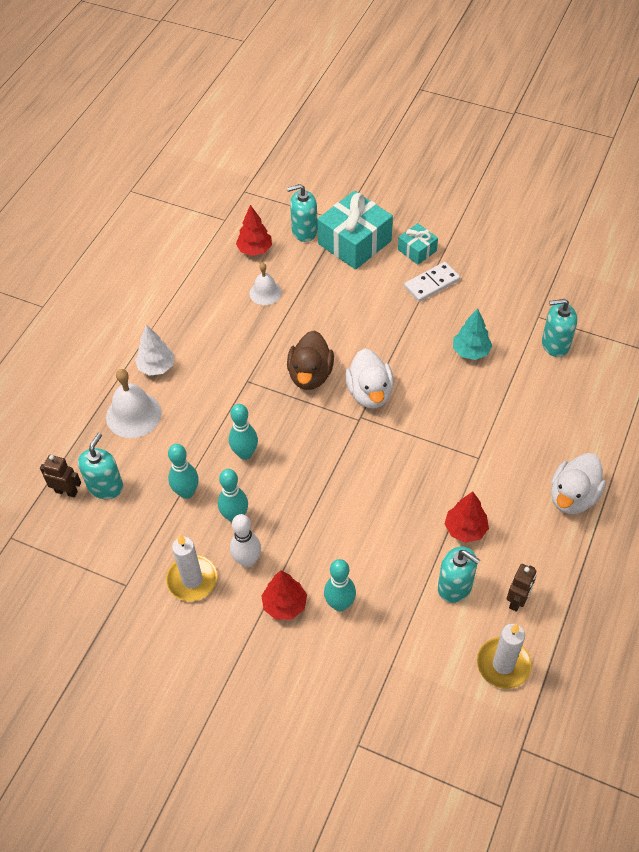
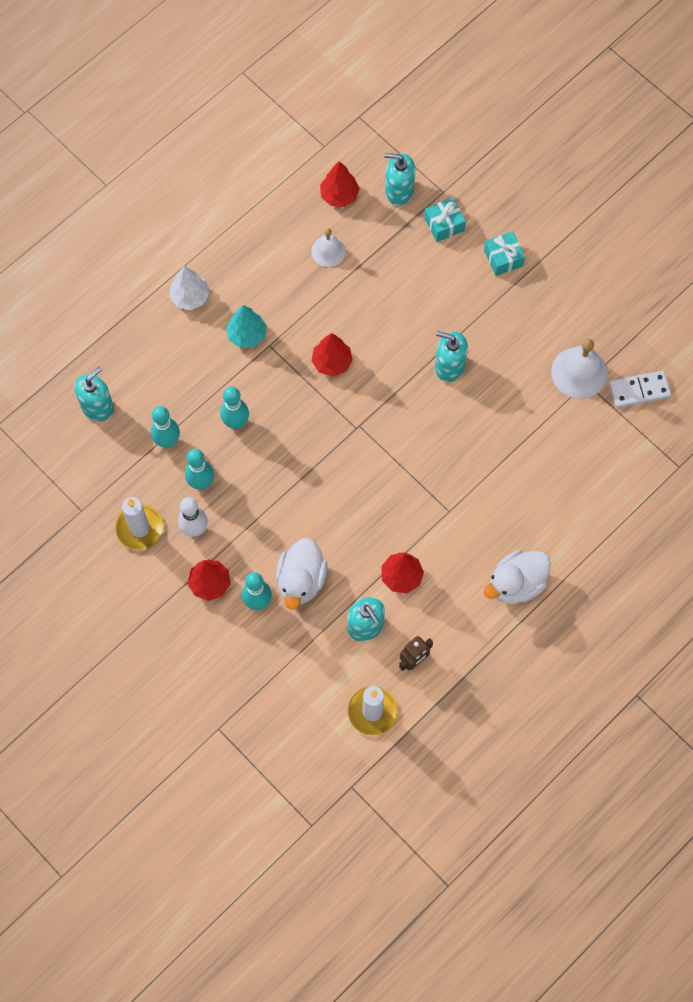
camera: 20 degrees right, 15 degrees up
(66, 491) = (61, 398): brown robot -> none
(133, 414) = (149, 341): white bell -> white bell (579, 372)
(310, 375) = (332, 362): brown duck -> red tree
(354, 242) = (444, 224): turquoise gift -> turquoise gift, size x0.53
(370, 393) = (379, 404): white duck -> white duck (301, 580)
(431, 283) = (498, 303): white domino -> white domino (639, 390)
(471, 351) = (499, 396): turquoise tree -> turquoise tree (247, 335)
(555, 344) = (586, 420): turquoise soap dispenser -> turquoise soap dispenser (449, 366)

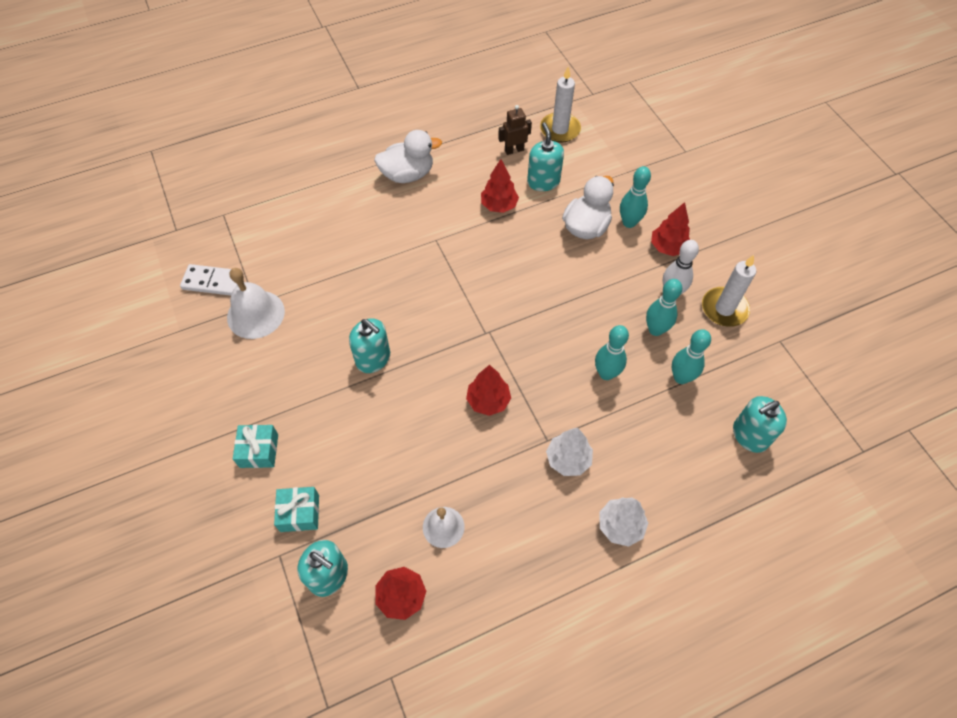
camera: 160 degrees left, 10 degrees down
(247, 335) = (568, 459): turquoise tree -> white tree

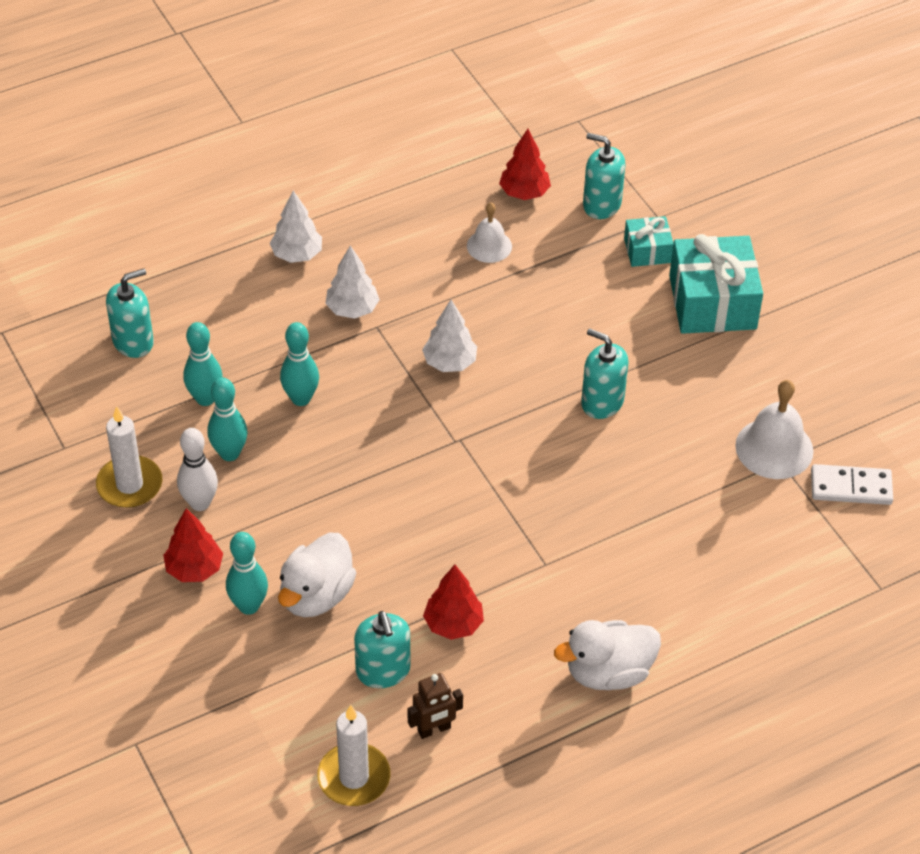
camera: 175 degrees right, 10 degrees down
(259, 450) = (712, 302): turquoise gift -> turquoise gift, size x1.90
(488, 401) = (450, 362): red tree -> white tree

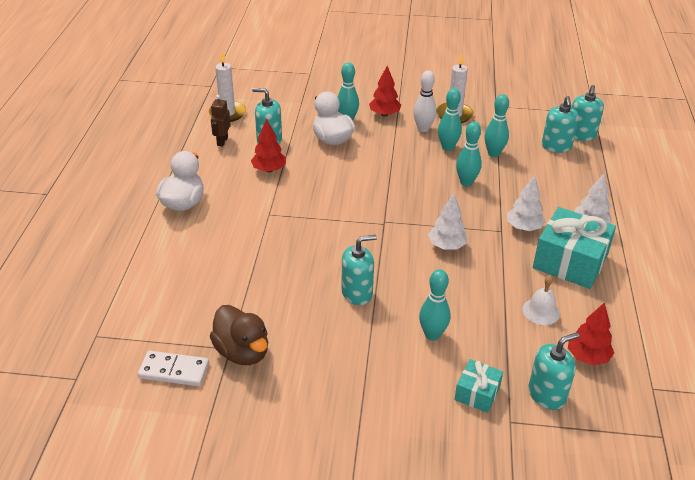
camera: 125 degrees right, 10 degrees down
(80, 326) = (581, 135): none -> turquoise soap dispenser
(604, 313) = (432, 335): none -> turquoise bowling pin
(712, 302) = (396, 400): turquoise gift -> turquoise gift (570, 262)
(774, 448) = (242, 352): white bell -> brown duck
(851, 487) = (174, 371): white domino -> white domino turned 60 degrees clockwise

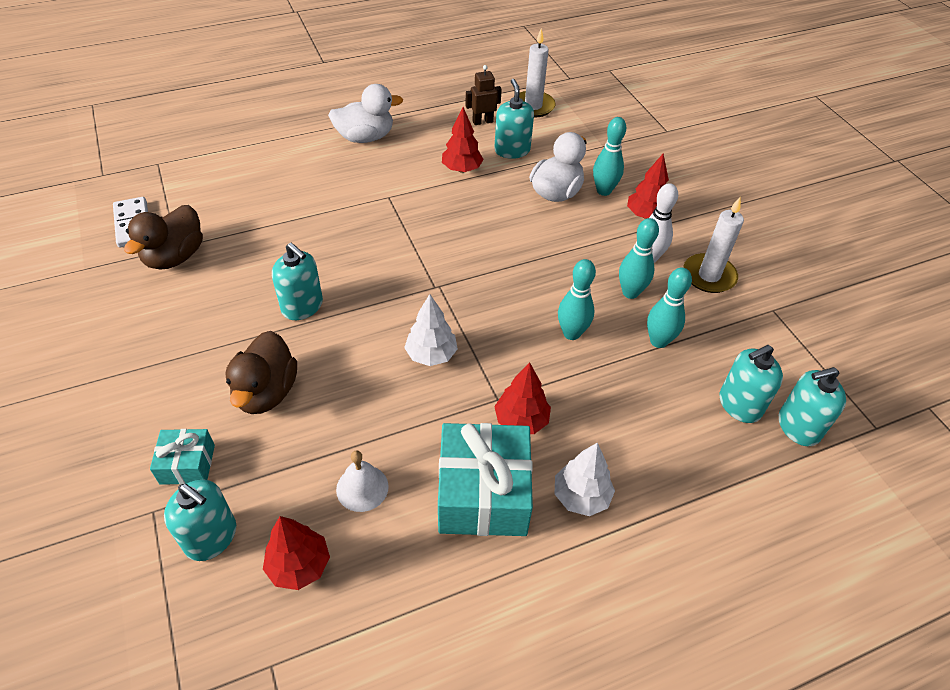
camera: 60 degrees right, 10 degrees up
(432, 335) = (266, 392): turquoise bowling pin -> brown duck
(523, 227) = (521, 420): white tree -> red tree

